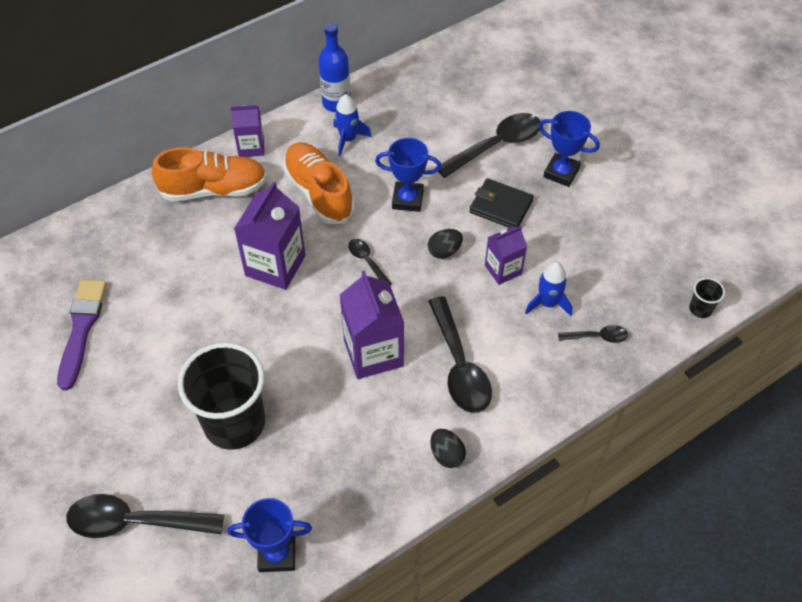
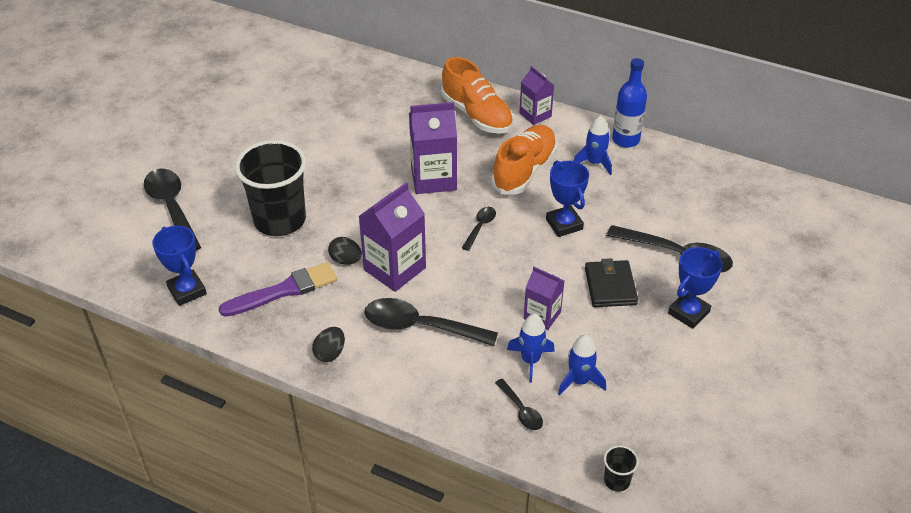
camera: 60 degrees right, 10 degrees down
(81, 328) = (305, 111): purple brush -> purple brush (284, 290)
(444, 251) = (529, 269): black egg -> black egg (346, 260)
(459, 366) = (420, 326): black spoon -> black spoon turned 60 degrees clockwise
(561, 172) = (688, 313): blue trophy -> blue trophy turned 45 degrees clockwise
(589, 281) = (579, 381): none -> blue rocket

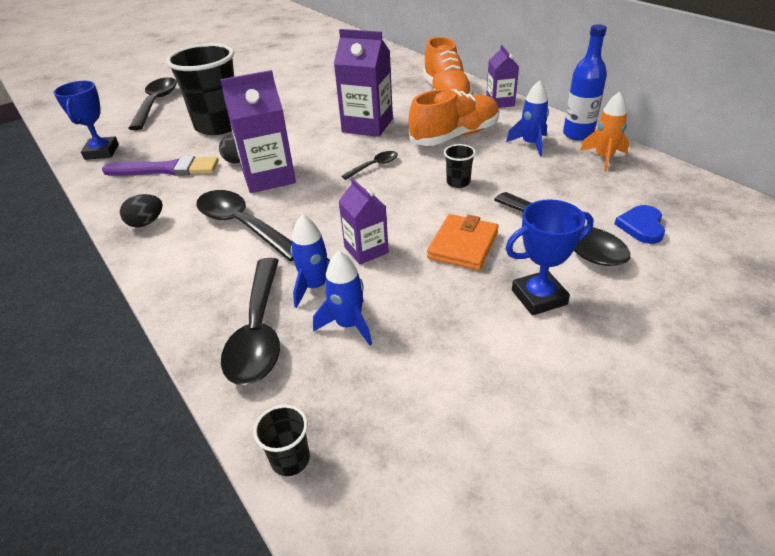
camera: 30 degrees right, 5 degrees down
(521, 410) = (258, 331): black spoon -> black spoon, size x1.99
(564, 224) = (458, 182): blue trophy -> black cup
(610, 286) = (463, 245): black wallet -> orange wallet
(660, 162) = (604, 158): none -> orange rocket
(722, 227) = (641, 226): none -> blue heart

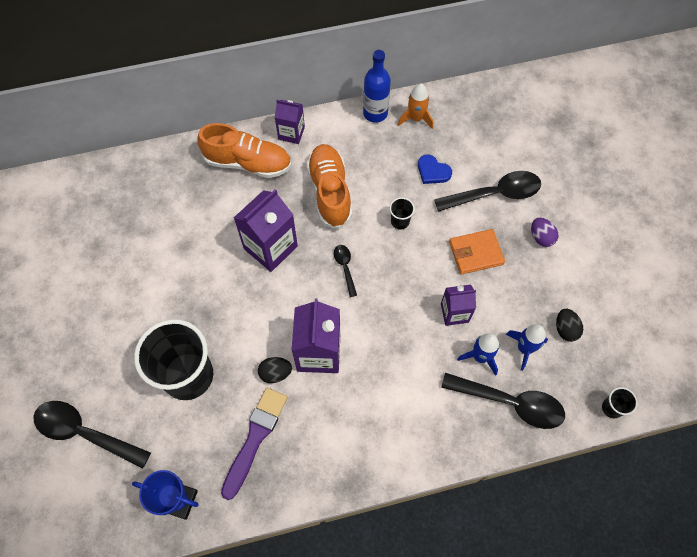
camera: 70 degrees left, 25 degrees up
(146, 223) = (342, 464): black egg -> black egg (565, 329)
(242, 225) = (383, 388): black spoon -> none
(463, 245) = (476, 253): orange wallet -> orange wallet turned 60 degrees counterclockwise
(530, 144) = (372, 150): blue rocket -> none
(539, 297) = (541, 237): blue trophy -> purple egg
(641, 226) = (501, 148): blue heart -> blue heart (433, 171)

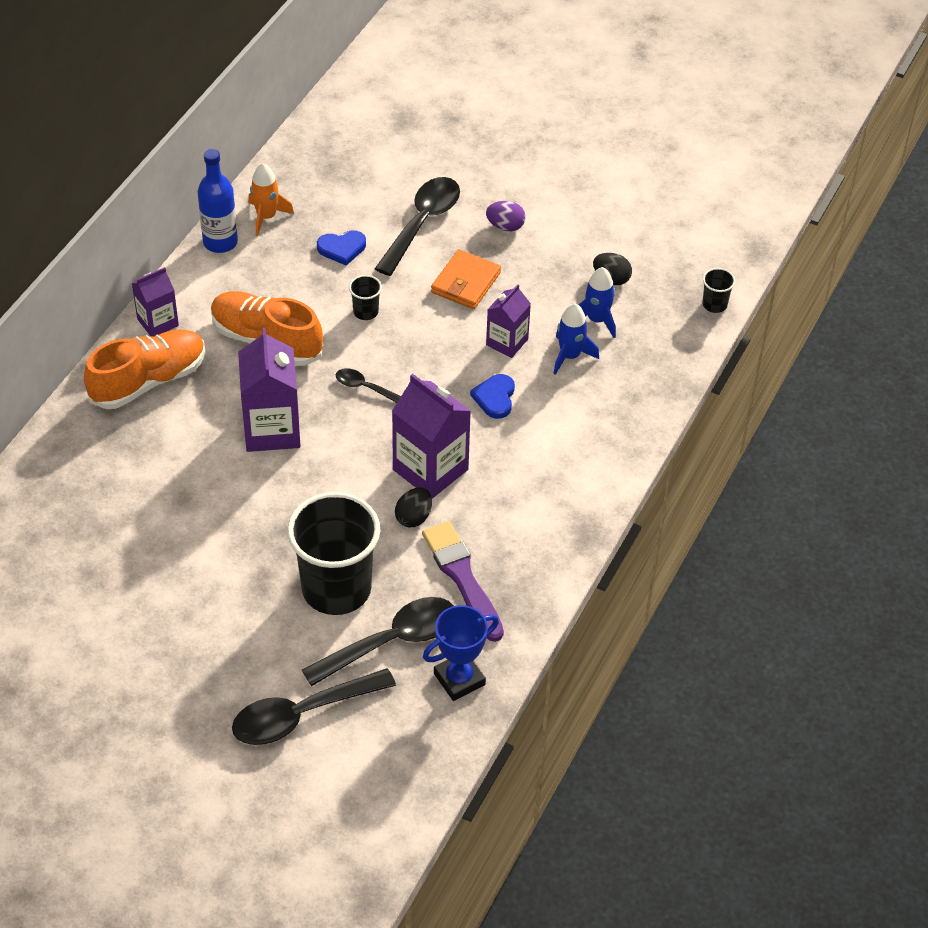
camera: 50 degrees left, 15 degrees down
(406, 342) = (495, 398): none -> blue heart
(510, 403) = (635, 368): black spoon -> black spoon (391, 641)

